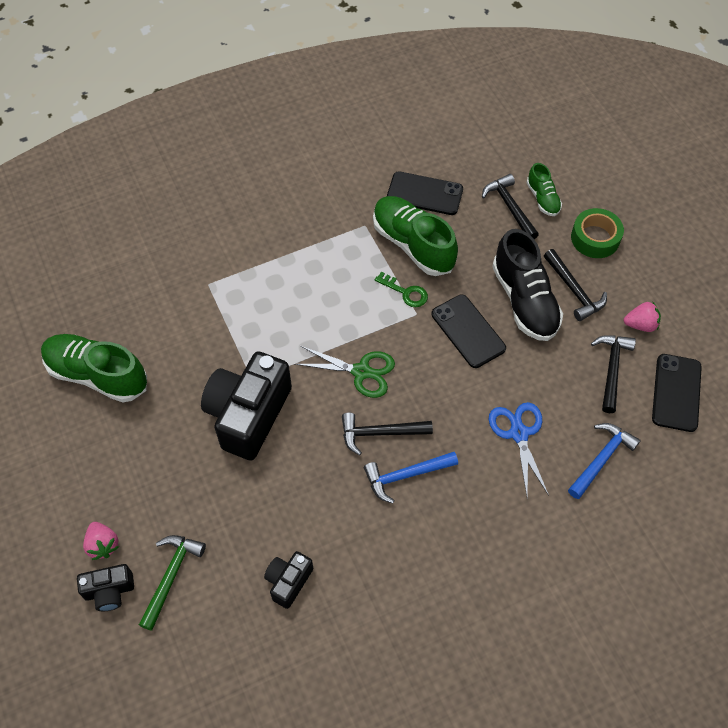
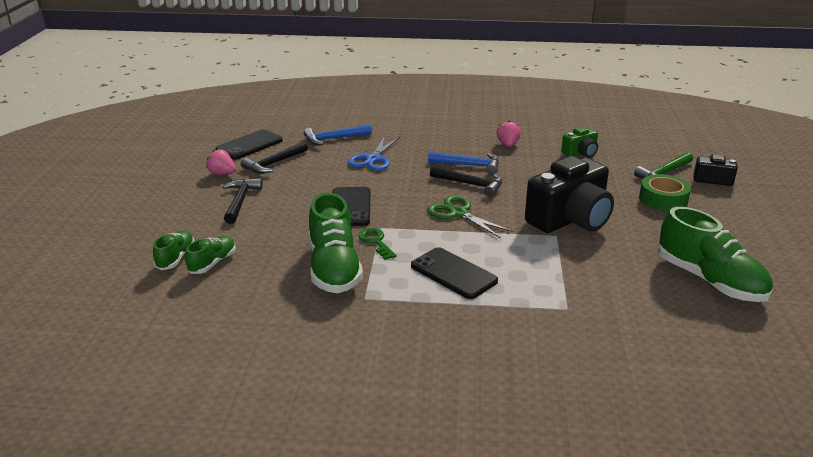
camera: 150 degrees left, 30 degrees down
(103, 545) = (715, 196): pink strawberry -> pink strawberry (508, 145)
(288, 581) = (580, 153): black camera -> green camera
(424, 194) = (276, 301): black phone -> black phone (453, 273)
(509, 207) = (213, 263): black hammer -> green shoe
(524, 301) = (285, 208): black shoe -> none
(595, 238) = (176, 221): green tape -> green tape (663, 200)

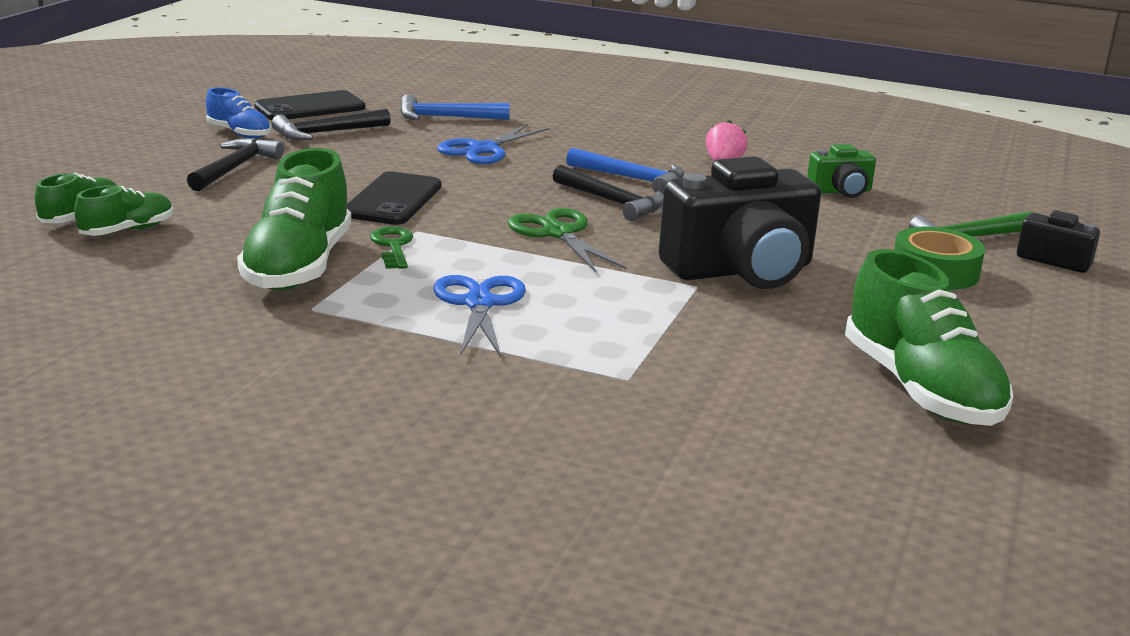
camera: 15 degrees right, 5 degrees down
(222, 173) = (239, 133): pink strawberry -> blue shoe
(453, 273) = (479, 304): black phone -> blue scissors

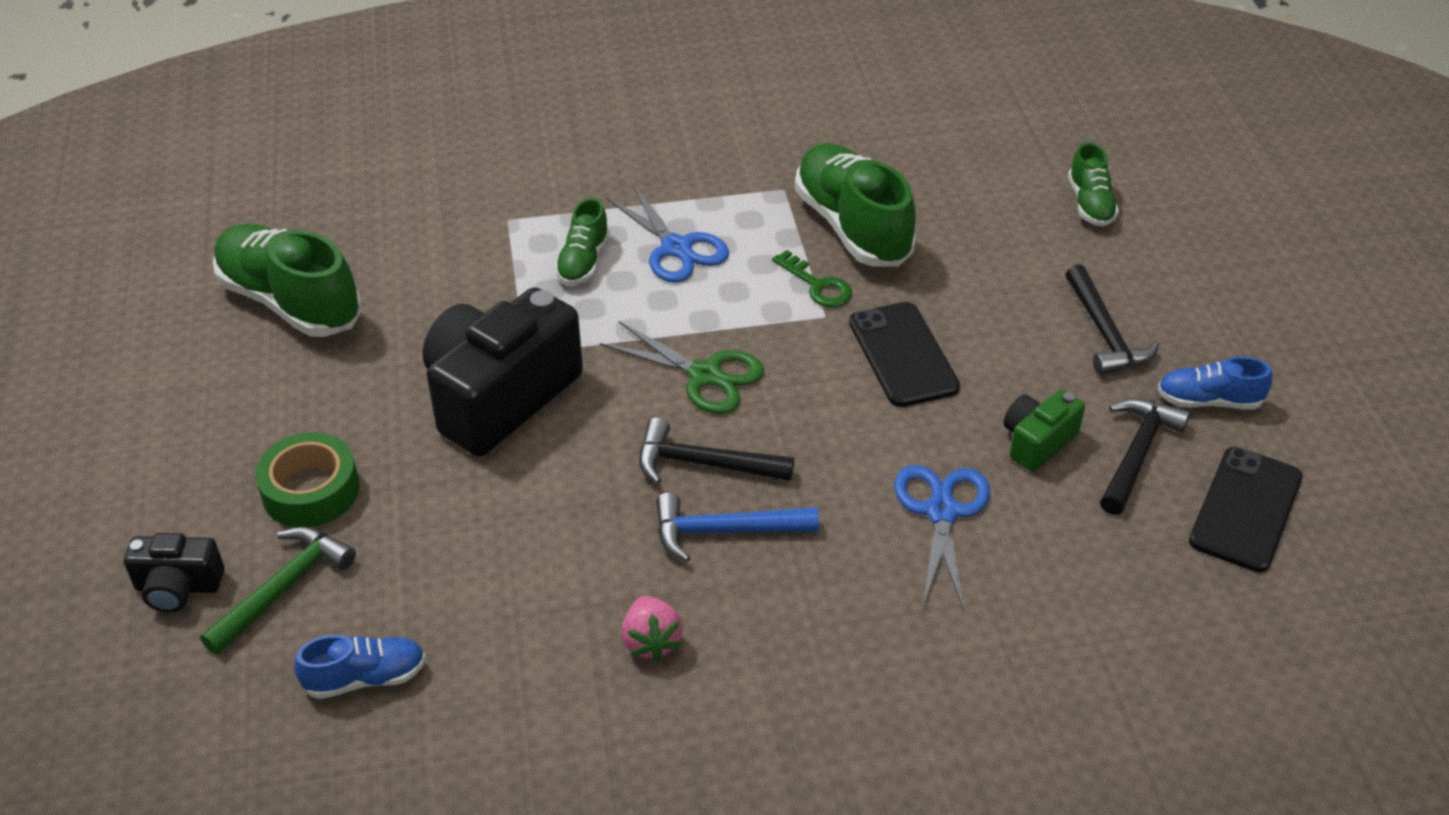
camera: 150 degrees right, 20 degrees up
(127, 230) = (1030, 205): green shoe -> green shoe (583, 261)
(445, 117) = (1078, 578): blue hammer -> none
(840, 191) = (469, 638): green camera -> green camera (1037, 442)
(919, 197) = (365, 678): none -> blue shoe

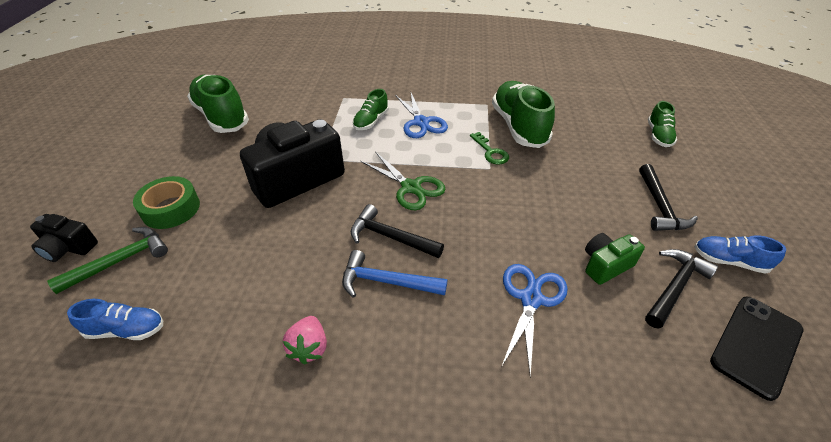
camera: 15 degrees right, 0 degrees up
(903, 355) = (530, 196): black phone -> none

